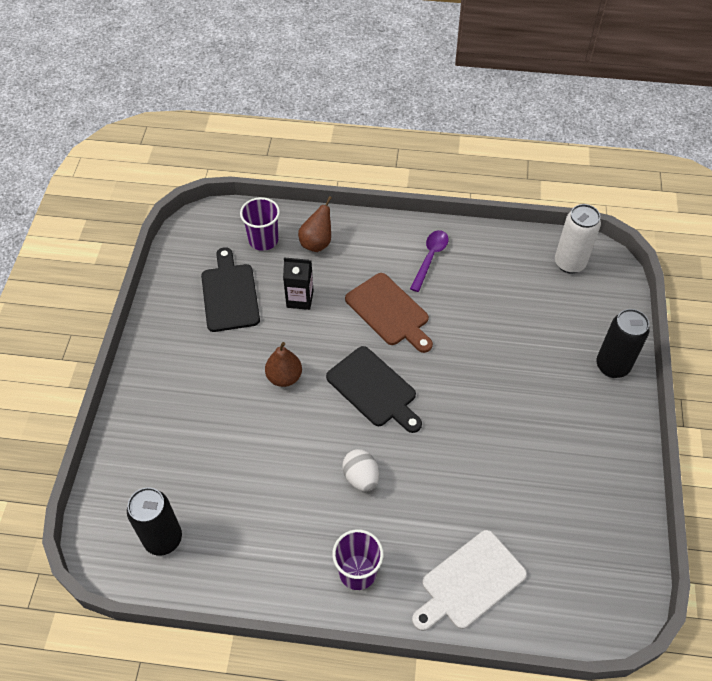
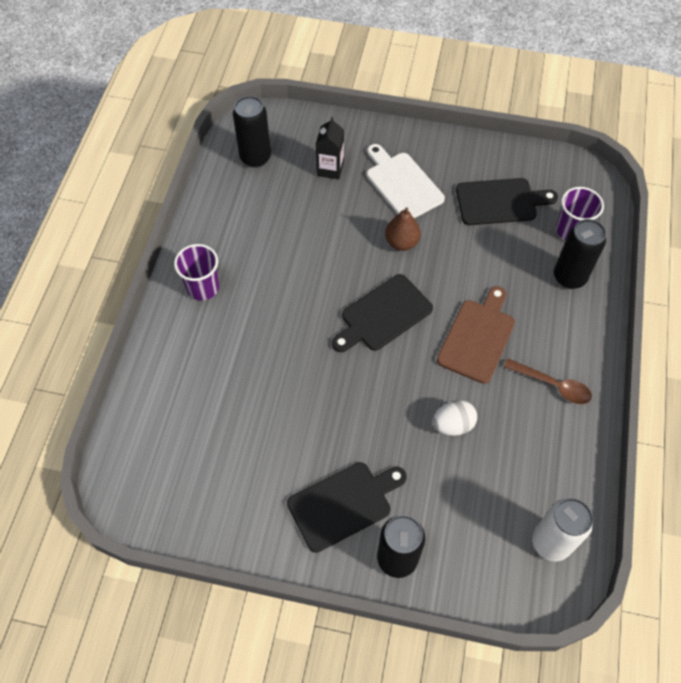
camera: 95 degrees right, 5 degrees up
(300, 299) = (494, 259): black carton -> black carton (330, 169)
(317, 243) = (569, 277): brown pear -> black can
(361, 477) = (290, 296): white egg -> white egg (453, 425)
(389, 312) = (477, 337): brown cutting board -> brown cutting board turned 150 degrees clockwise
(430, 258) = (553, 385): purple spoon -> brown spoon
(470, 582) = (176, 372): white cutting board -> white cutting board (402, 184)
(575, 409) = (343, 504): none -> black cutting board

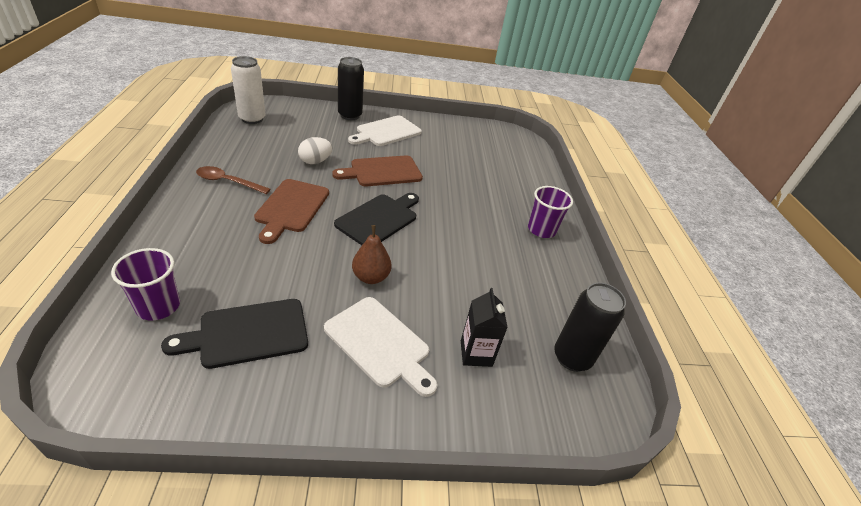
camera: 160 degrees right, 20 degrees down
(343, 504) = (386, 132): black cutting board -> white cutting board
(366, 400) = (382, 172): none -> brown cutting board
(569, 277) = (181, 257): black can -> none

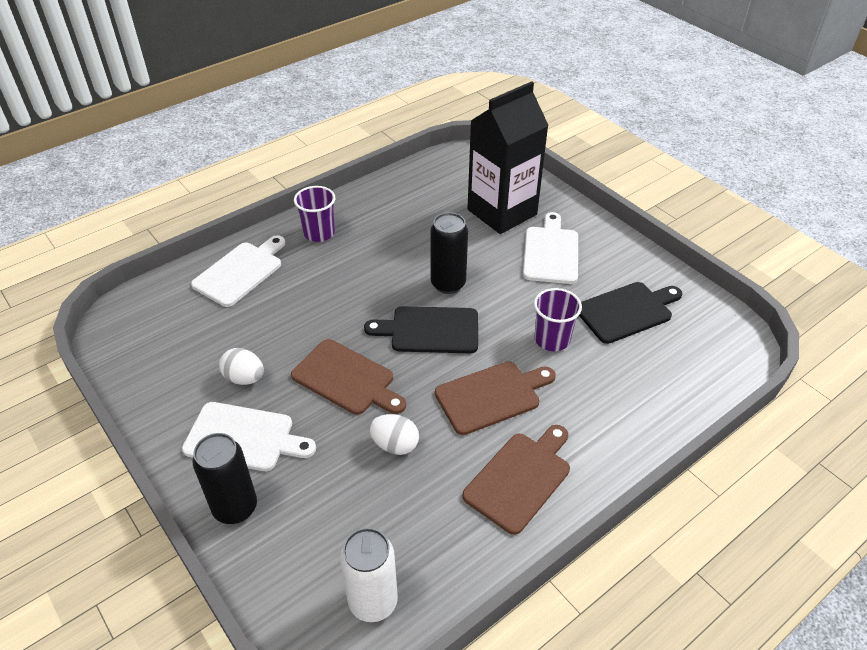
camera: 120 degrees left, 5 degrees up
(158, 306) = (675, 371): purple cup -> purple cup (552, 339)
(228, 182) = (520, 478): brown spoon -> brown cutting board
(248, 333) = (627, 311): black cutting board -> black cutting board turned 60 degrees counterclockwise
(371, 277) = (503, 291): brown pear -> none
(427, 147) = (244, 378): none -> white egg
(476, 353) = (502, 212): black carton -> black carton, size x2.18
(525, 183) = (240, 272): none -> white cutting board
(572, 358) = (452, 176): black can -> black can (448, 284)

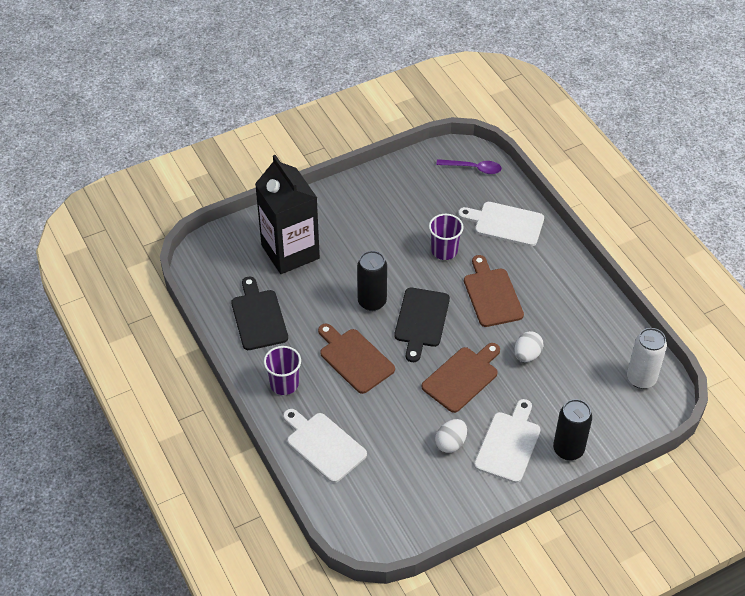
camera: 80 degrees left, 5 degrees up
(520, 478) = (562, 292): brown cutting board -> brown cutting board (354, 359)
(550, 252) = (349, 231): white cutting board -> white cutting board (505, 223)
(627, 311) = (424, 202): black cutting board -> black cutting board (258, 317)
(715, 354) = (473, 168): none -> purple spoon

